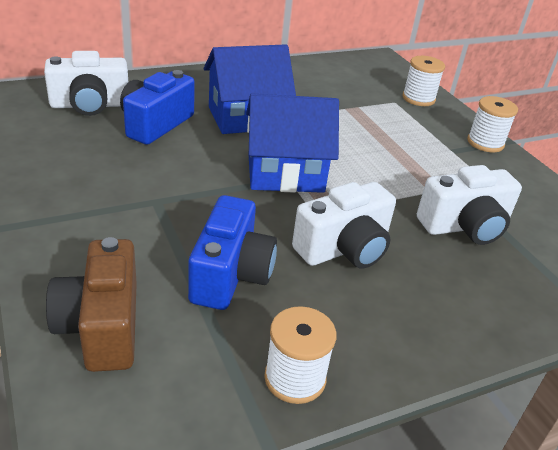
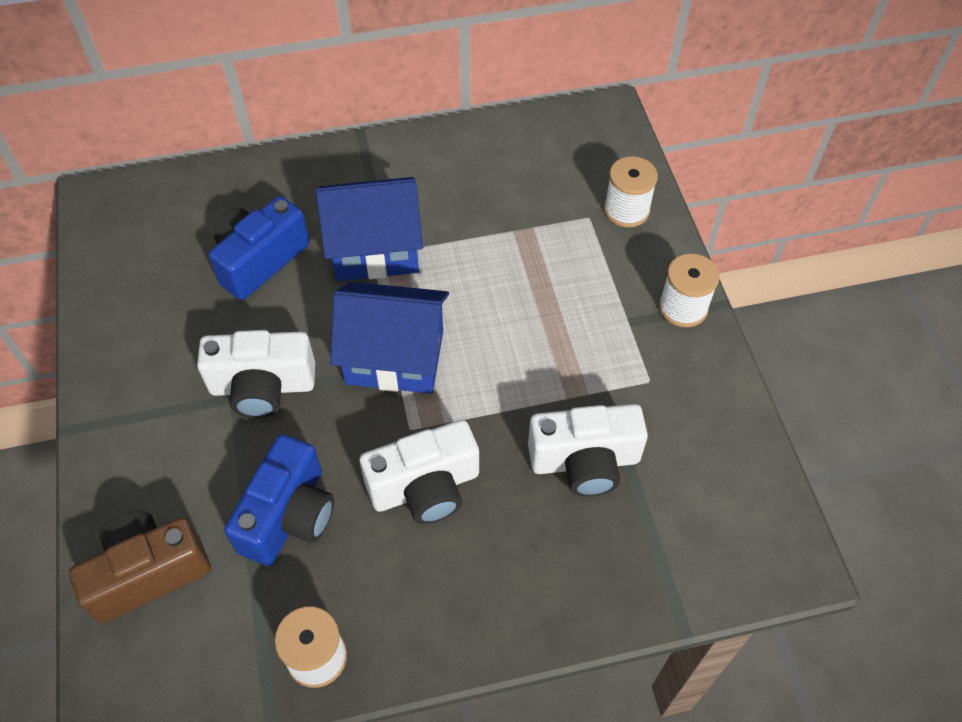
camera: 15 degrees right, 20 degrees up
(90, 105) = (188, 221): white camera -> white camera (262, 386)
(102, 326) = (148, 573): brown camera -> brown camera turned 60 degrees clockwise

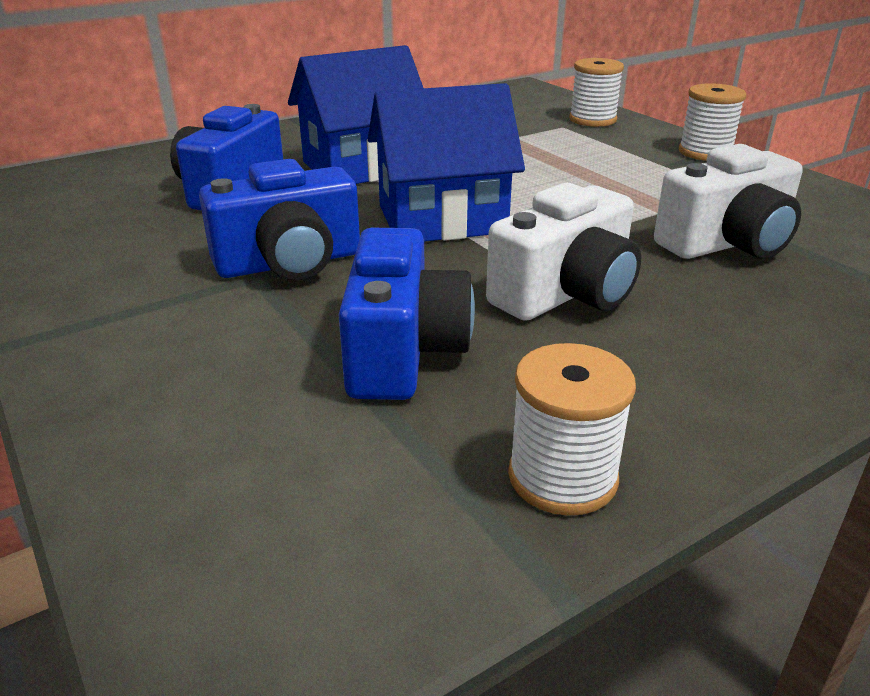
camera: 20 degrees left, 25 degrees down
(148, 573) = (206, 455): brown camera -> none
(262, 386) = (289, 263): white camera -> blue camera

